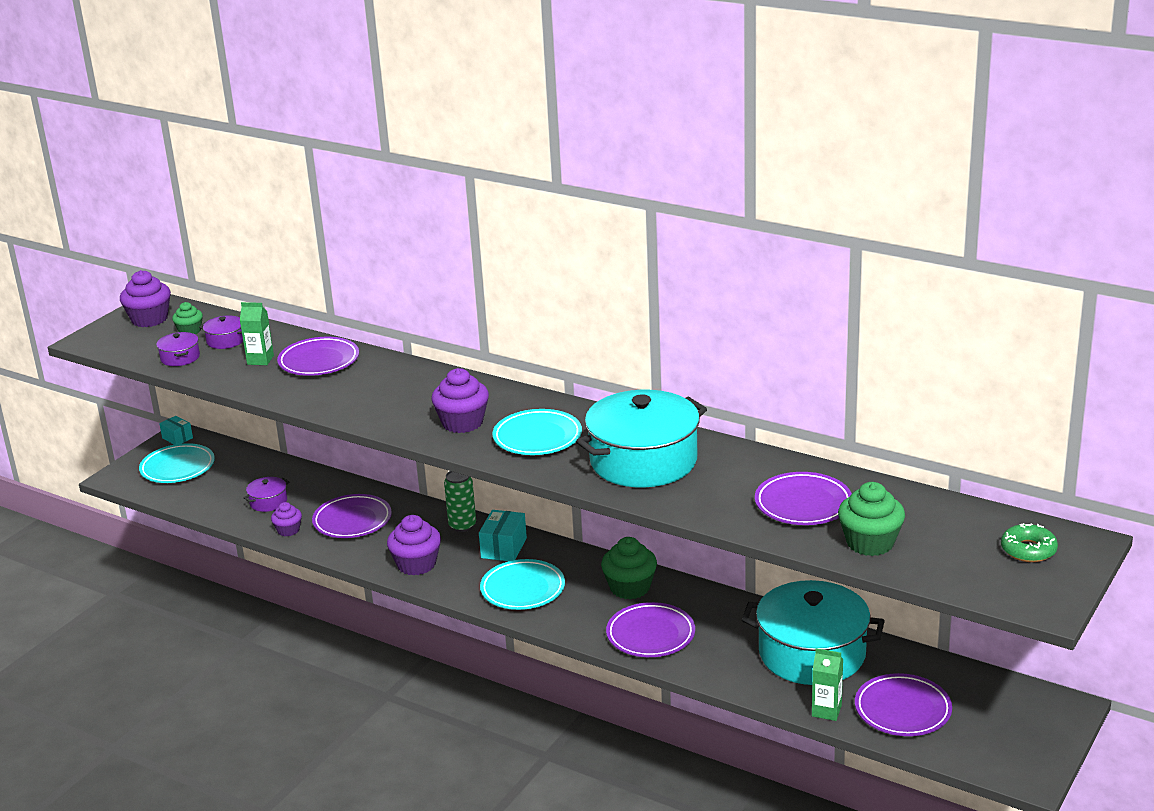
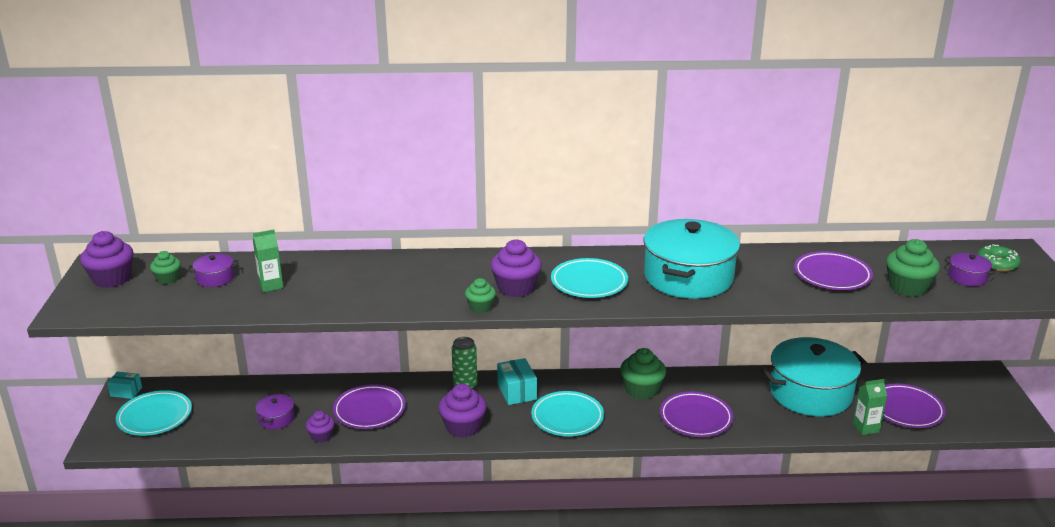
camera: 35 degrees left, 0 degrees up
(180, 357) = (188, 303): purple pot -> purple pot (967, 277)
(319, 361) = (327, 273): purple plate -> none
(406, 432) = (480, 307): none -> green cupcake

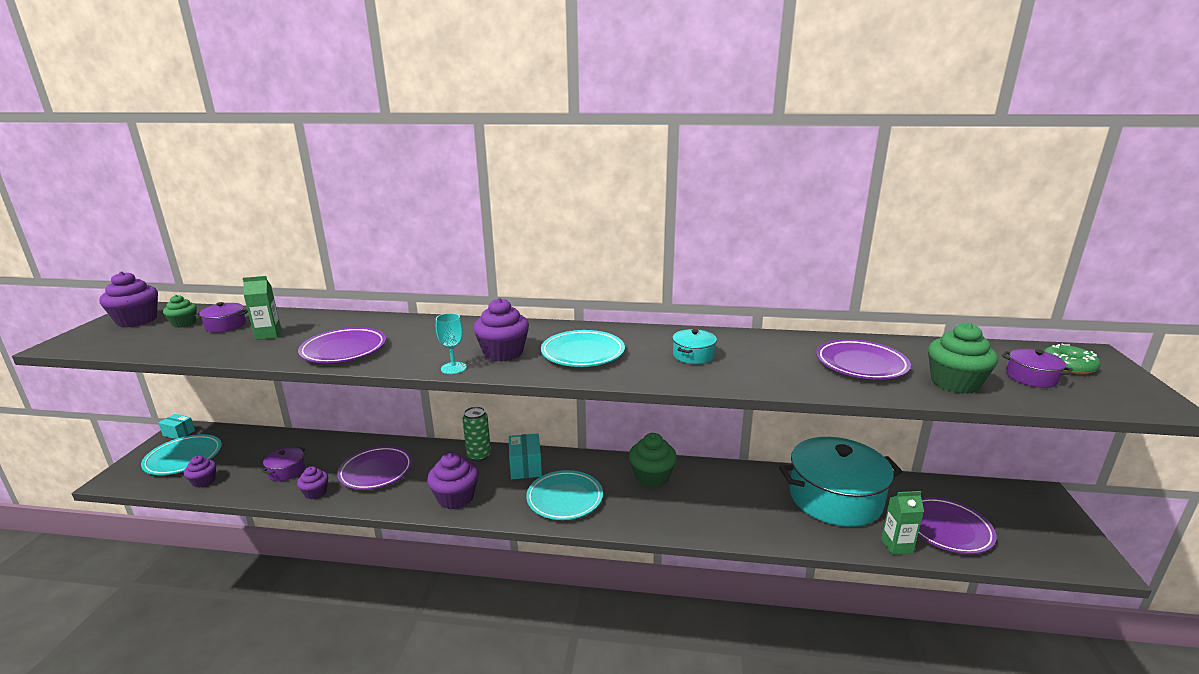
camera: 10 degrees right, 5 degrees down
(197, 437) = (204, 481): none -> purple cupcake
(480, 307) = (453, 368): green cupcake -> turquoise goblet
(688, 277) = (693, 355): turquoise pot -> turquoise pot, size x0.42
(696, 418) = (701, 513): purple plate -> purple plate (344, 350)

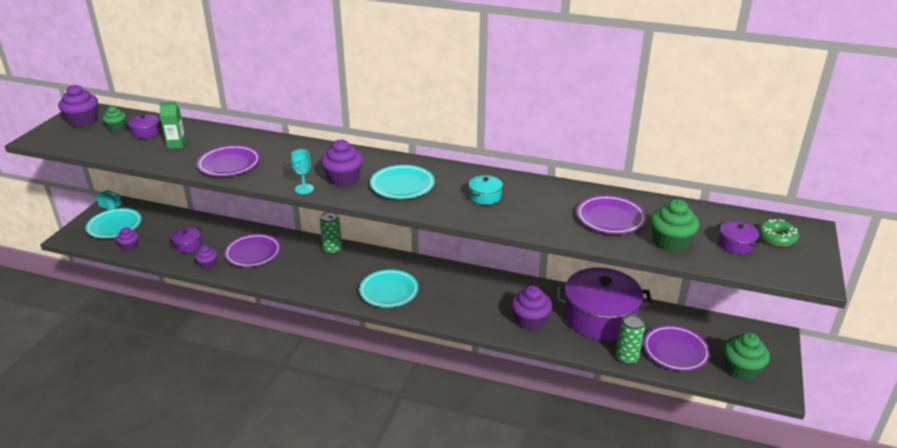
camera: 10 degrees right, 10 degrees up
(455, 497) = (308, 281): purple cupcake -> purple cupcake (530, 321)
(525, 467) = (366, 263): turquoise box -> none
(652, 477) = (462, 283): green cupcake -> green cupcake (741, 369)
(835, 498) = (600, 317): turquoise pot -> purple pot
(896, 546) = (627, 358): green carton -> green can

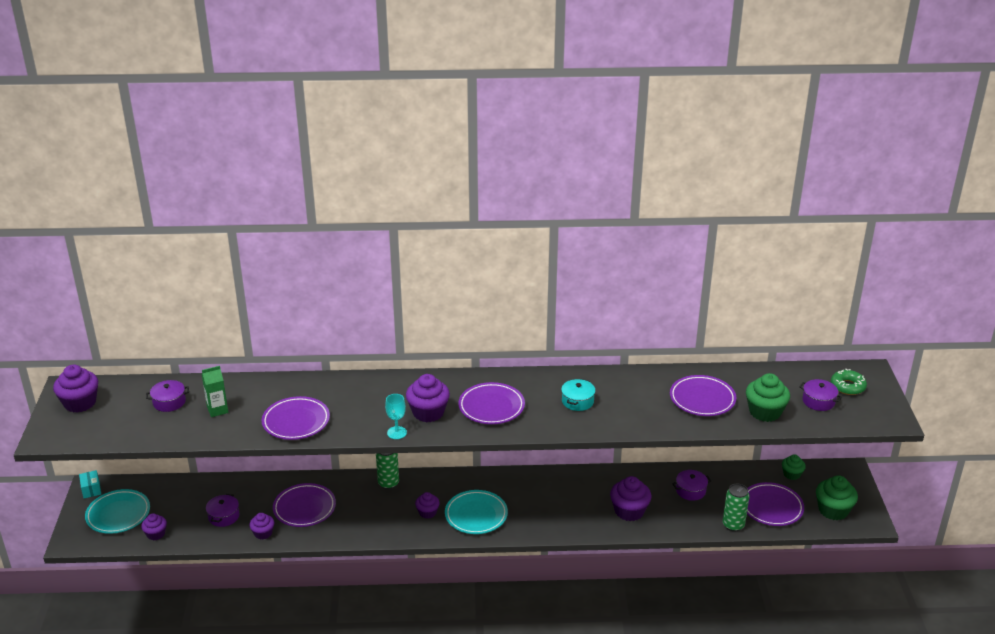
camera: 20 degrees left, 0 degrees up
(110, 205) = (91, 489): turquoise box -> turquoise box turned 60 degrees clockwise
(116, 127) = (128, 403): green cupcake -> green cupcake (791, 474)
(349, 280) = (427, 512): none -> purple cupcake
(402, 185) = (491, 407): turquoise plate -> purple plate
(600, 317) = (690, 491): purple pot -> purple pot, size x0.42

